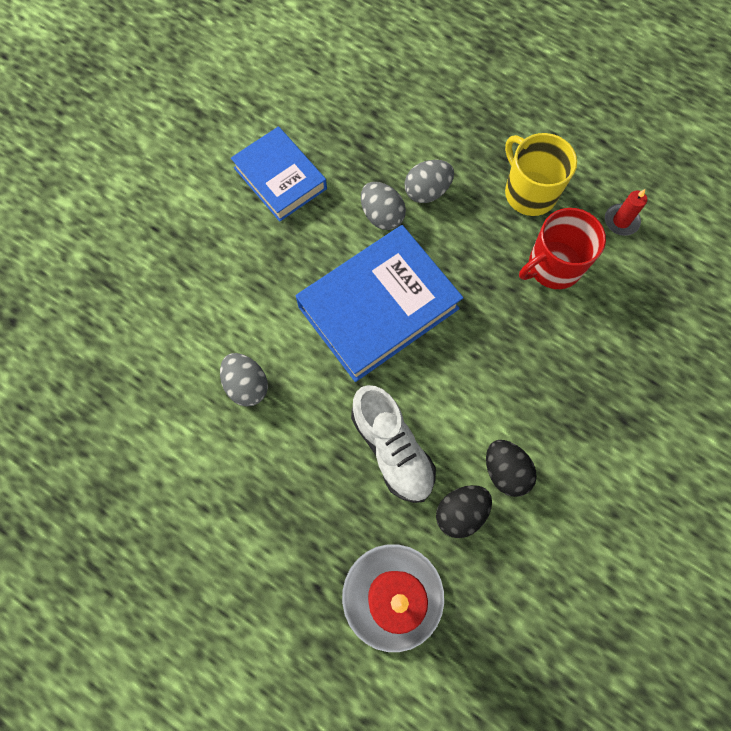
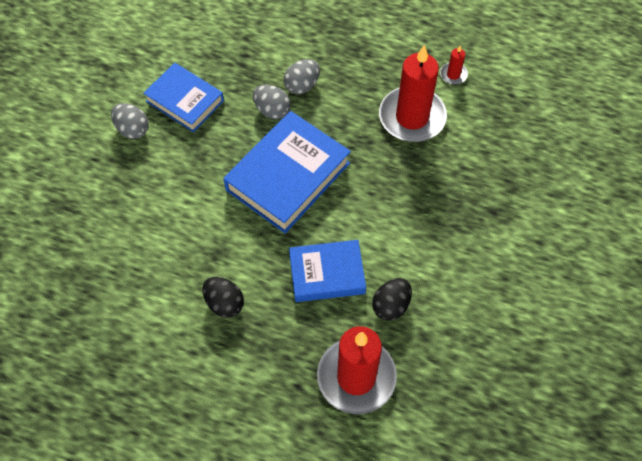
camera: 15 degrees left, 10 degrees down
(247, 385) = (201, 256): grey egg -> grey egg (132, 129)
(392, 449) = (327, 274): white shoe -> blue book
(505, 471) = (416, 268): black egg -> black egg (224, 303)
(529, 192) = (380, 69): yellow mug -> none
(553, 266) = (412, 117): red mug -> red candle

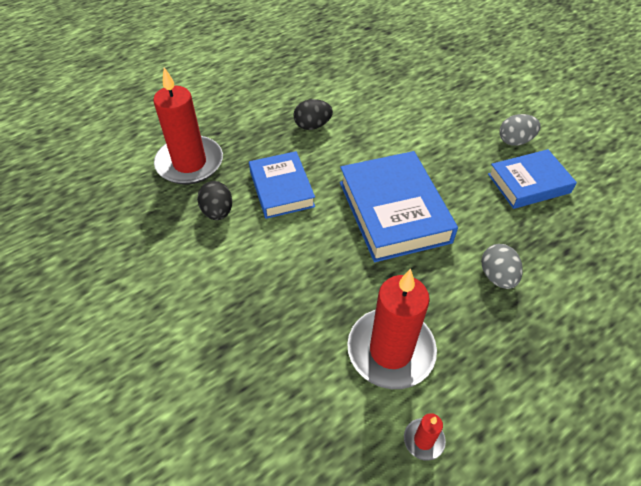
camera: 125 degrees right, 10 degrees down
(272, 110) = (478, 237): grey egg -> none
(327, 274) = (281, 189): blue book -> blue book turned 45 degrees counterclockwise

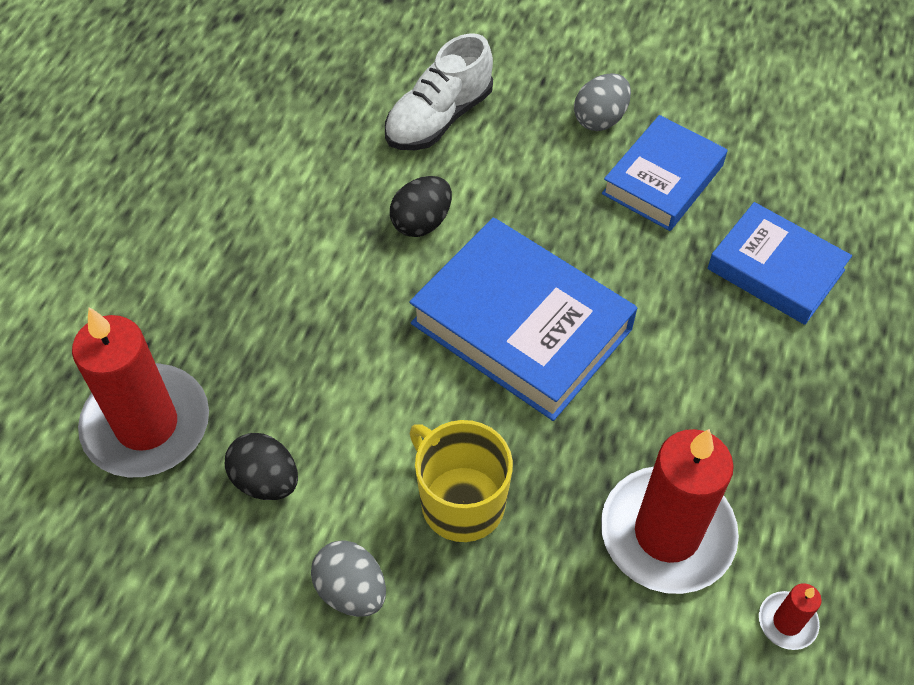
camera: 35 degrees left, 5 degrees up
(281, 189) = (332, 384): blue book -> blue book (775, 269)
(296, 272) = (461, 502): none -> yellow mug
(312, 126) = (292, 248): black egg -> black egg (422, 222)
(428, 105) = (439, 118): none -> white shoe
(497, 276) = (718, 345): grey egg -> grey egg (351, 590)

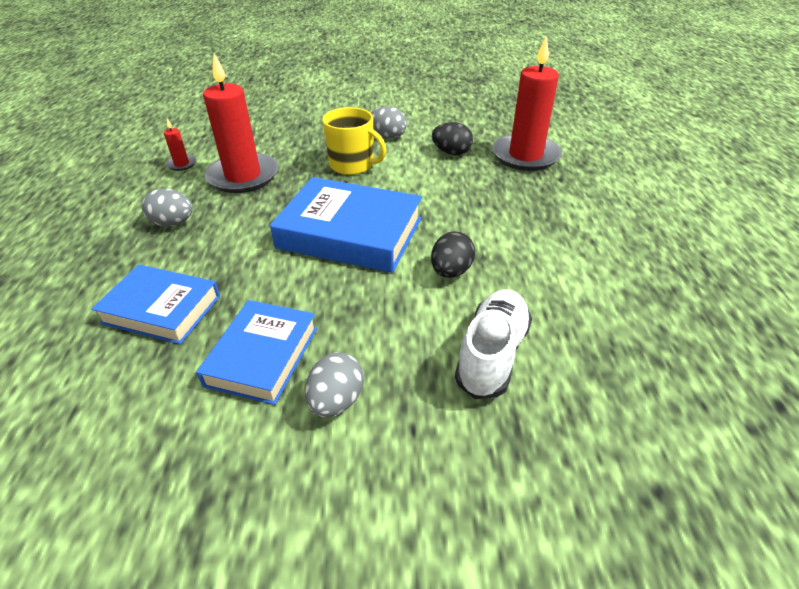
camera: 160 degrees right, 15 degrees down
(782, 433) = (173, 223): none -> grey egg

